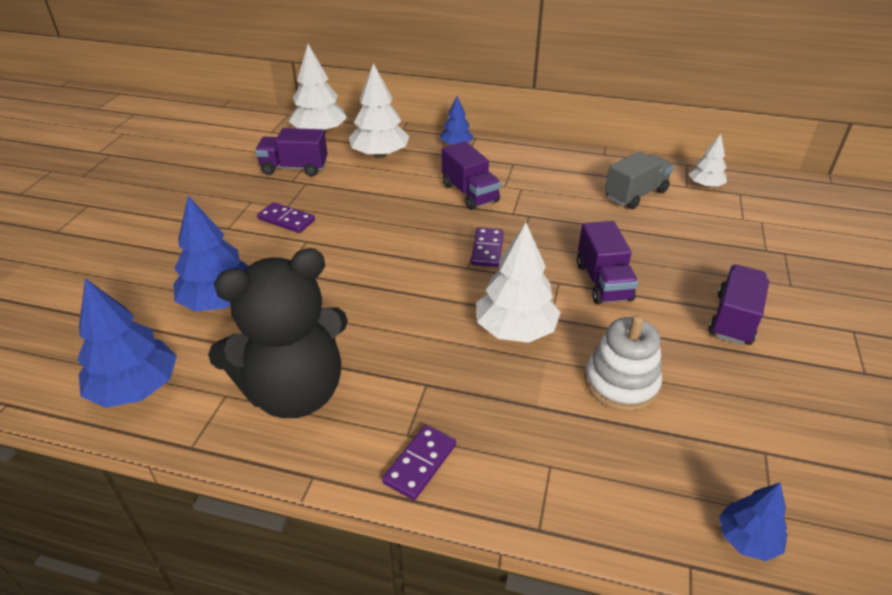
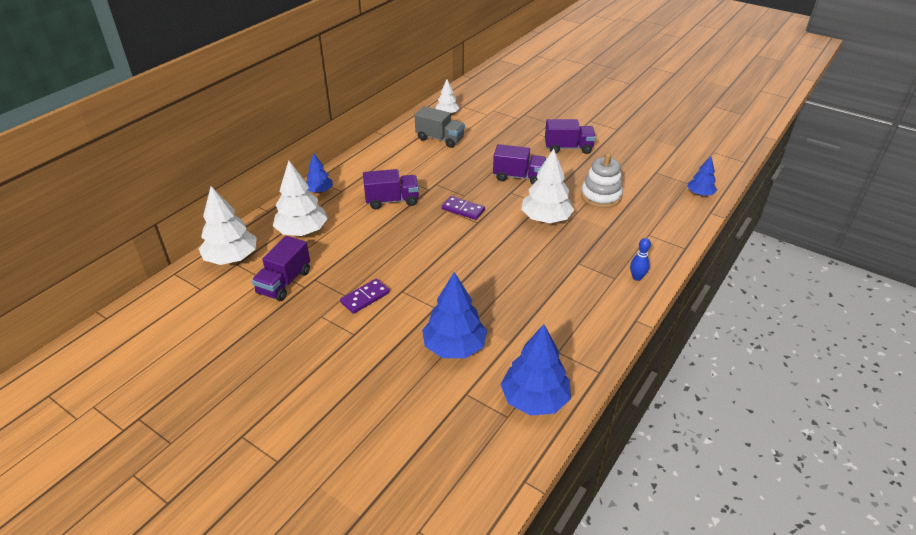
camera: 70 degrees left, 0 degrees up
(295, 392) = (566, 318): black teddy bear -> none
(420, 463) = (637, 277): purple domino -> blue bowling pin
(635, 194) = (440, 139): grey truck -> grey truck turned 135 degrees clockwise
(733, 319) = (568, 148): purple truck -> purple truck turned 135 degrees clockwise

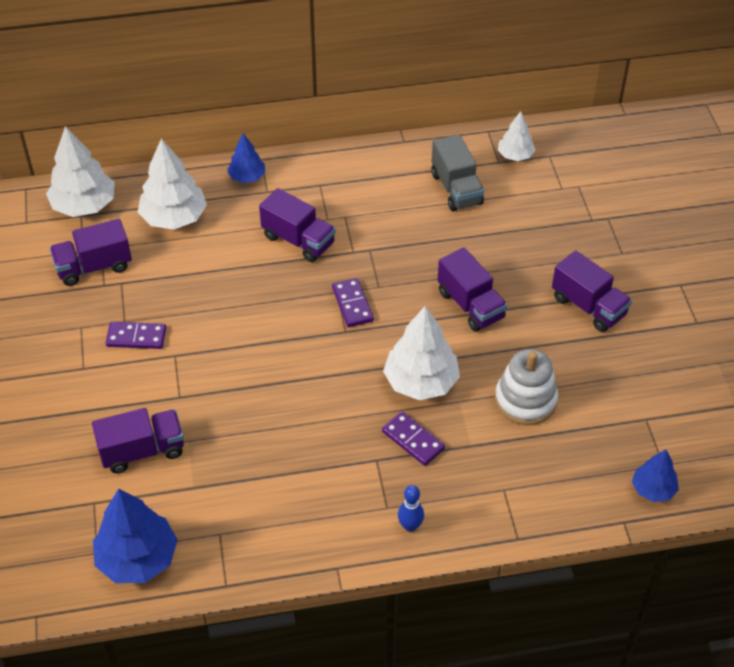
camera: 45 degrees right, 10 degrees up
(454, 347) = (142, 451): blue tree -> purple truck
(581, 243) = (413, 440): none -> purple domino

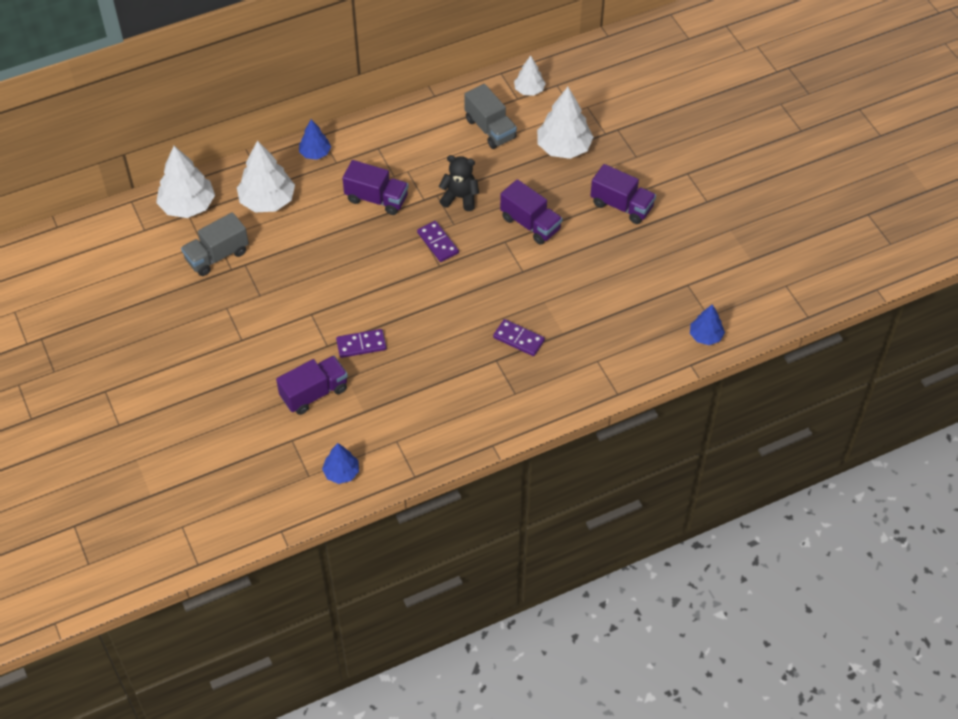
camera: 15 degrees left, 5 degrees up
(94, 267) = (217, 256): purple truck -> grey truck
(136, 337) = (275, 306): purple domino -> purple domino (361, 345)
(138, 558) = (341, 472): blue tree -> blue tree, size x0.57
(396, 258) = (460, 197): none -> black teddy bear
(410, 526) = (536, 403): blue bowling pin -> none
(421, 381) = (510, 293): white tree -> white tree (563, 147)
(525, 400) = (594, 290): white stacking toy -> none

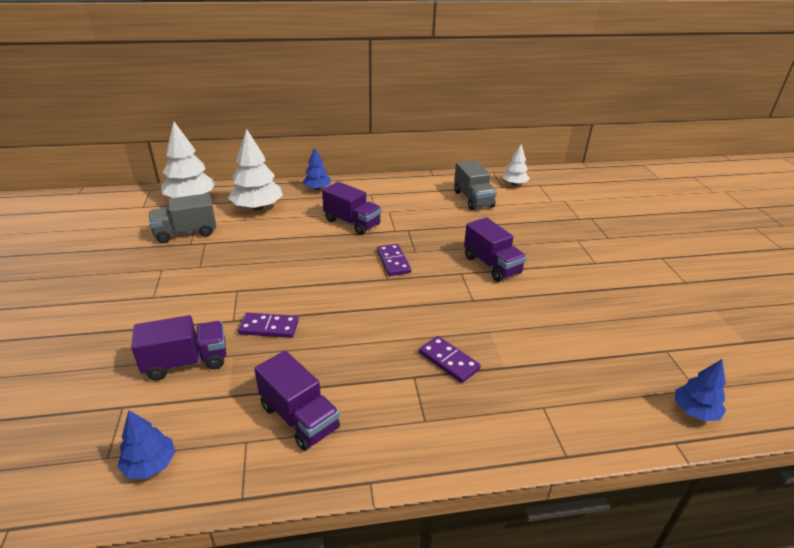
camera: 15 degrees right, 20 degrees down
(460, 197) = (429, 235): black teddy bear -> none
(563, 147) = (537, 220): white tree -> none
(621, 205) = (590, 269): purple truck -> purple truck (299, 417)

